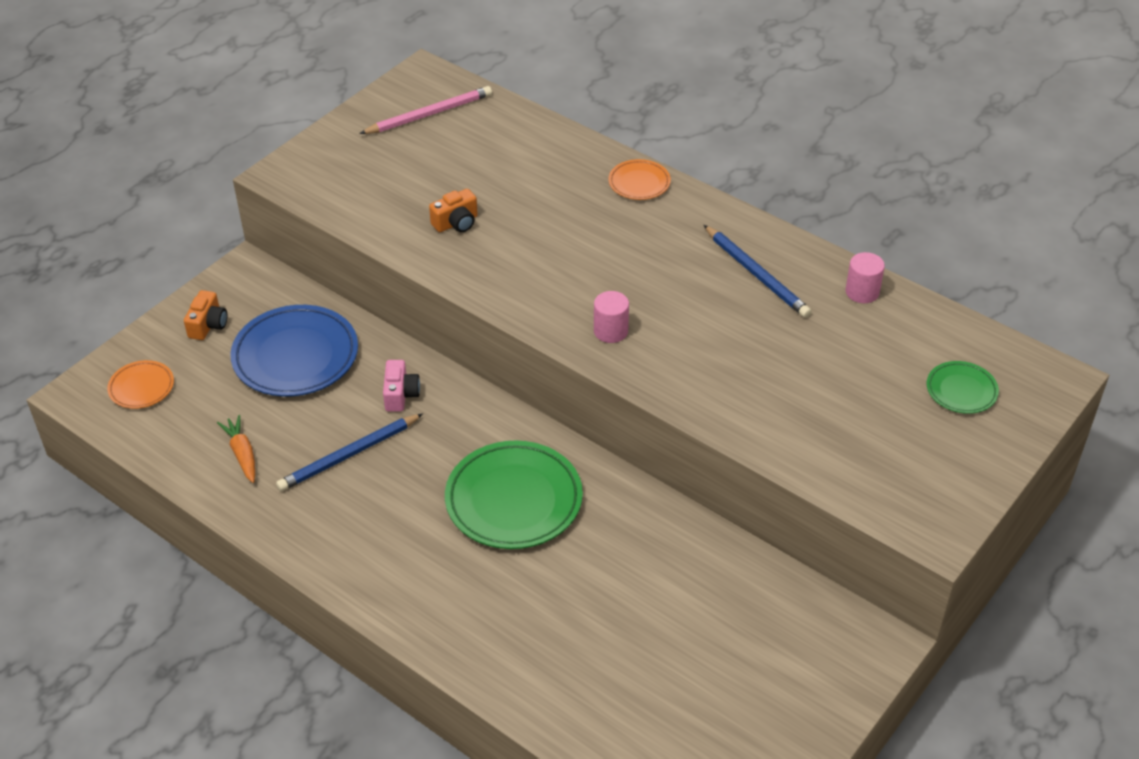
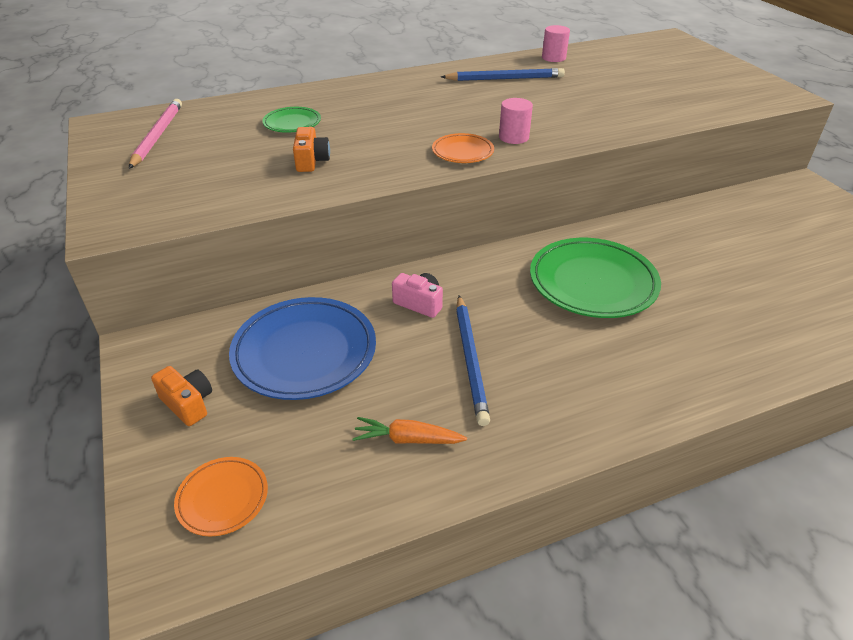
camera: 60 degrees left, 5 degrees down
(639, 183) = (365, 86): orange plate -> orange plate (462, 152)
(961, 390) = (664, 58): green plate -> green plate (292, 123)

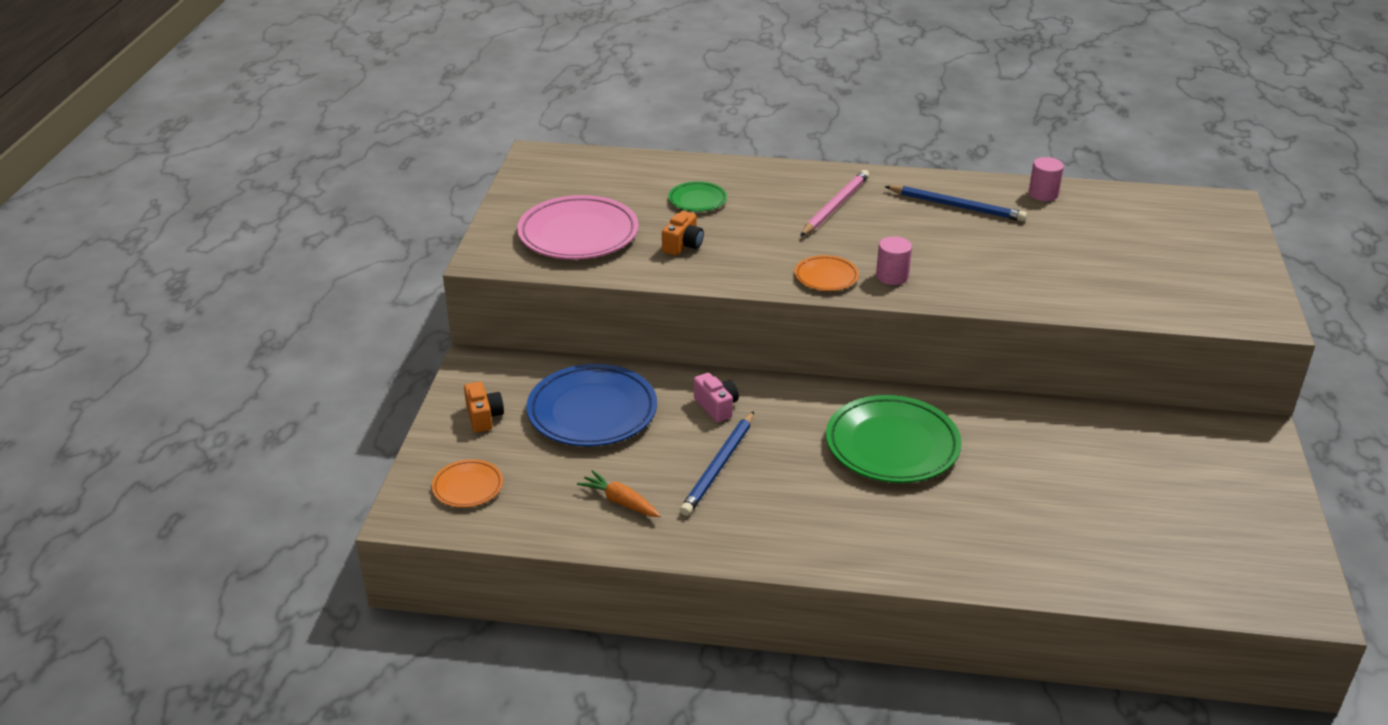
camera: 30 degrees right, 5 degrees down
(157, 135) = (574, 180): pink pencil -> pink pencil (835, 206)
(198, 179) = (578, 234): none -> pink plate

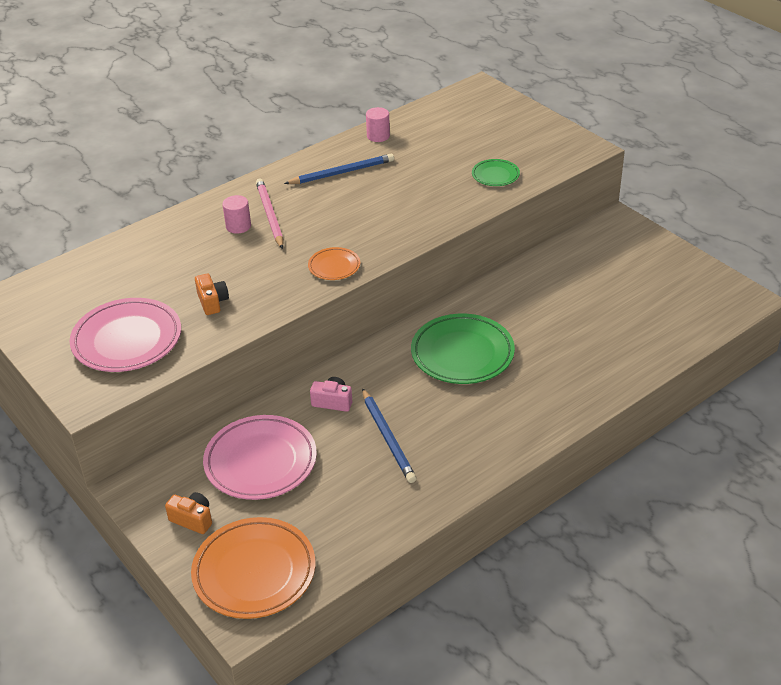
camera: 45 degrees left, 5 degrees up
(468, 487) = (254, 572): orange plate -> orange plate, size x1.97
(592, 412) = (260, 462): blue plate -> pink plate
(620, 501) = (363, 504): orange carrot -> none
(697, 200) = (173, 264): green plate -> green plate (495, 175)
(892, 276) = (371, 242): pink cylinder -> pink cylinder (238, 226)

